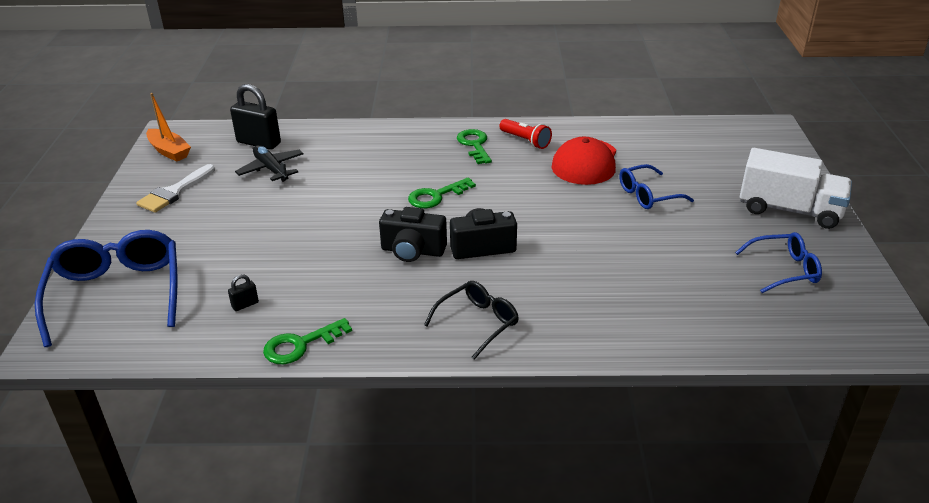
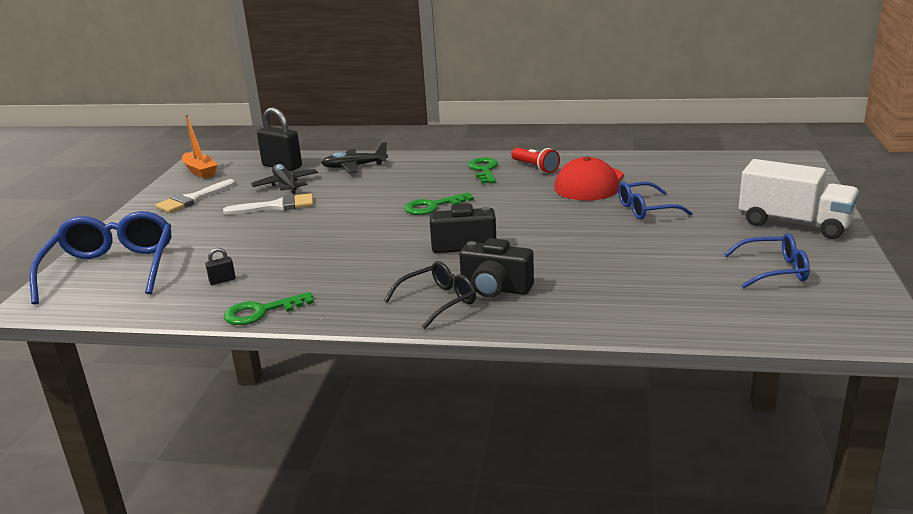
camera: 10 degrees right, 10 degrees down
(271, 199) = (277, 206): none -> white brush
(337, 142) = (354, 166): none -> black plane
(412, 251) = (395, 246): black camera -> black camera (495, 289)

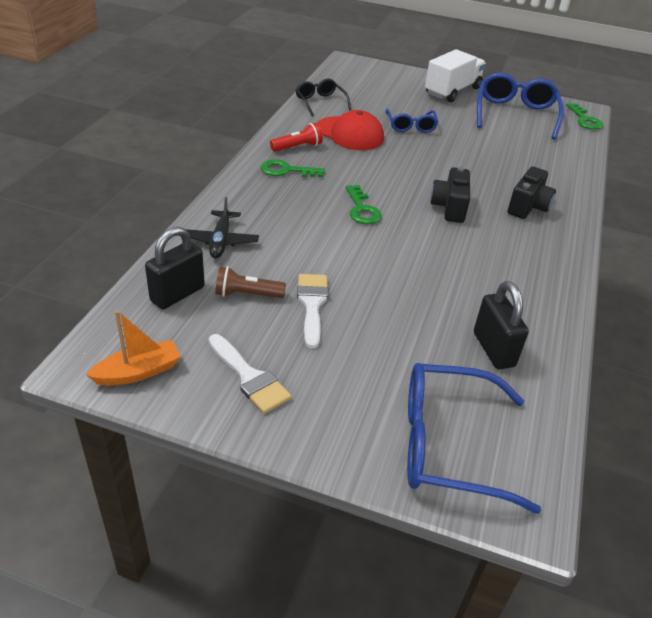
camera: 85 degrees left, 15 degrees up
(222, 280) = (493, 349): black padlock -> black padlock, size x2.22
(261, 312) = (558, 325): green key -> green key (585, 120)
(286, 185) = (247, 294): black plane -> brown flashlight
(438, 302) = (546, 233): black glasses -> black glasses (320, 102)
(774, 270) = (515, 114): blue glasses -> blue glasses, size x1.75

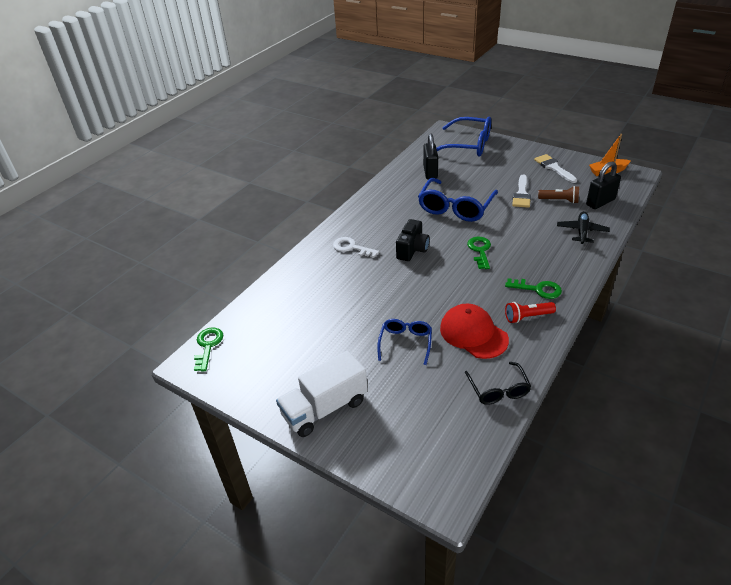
camera: 160 degrees left, 0 degrees up
(515, 114) = (278, 358): blue glasses -> blue glasses (455, 207)
(528, 207) = (352, 248): black camera -> white key

